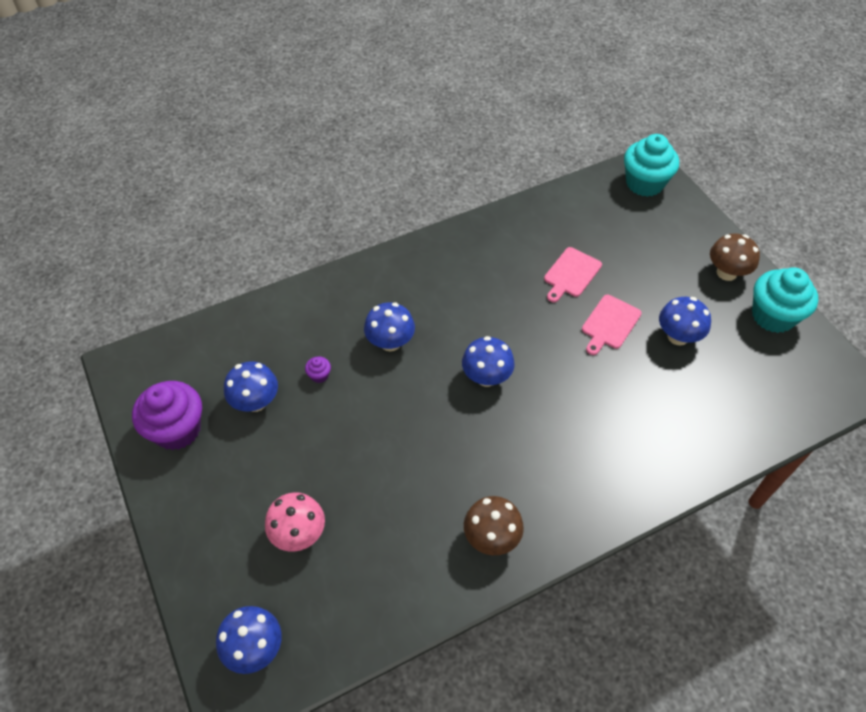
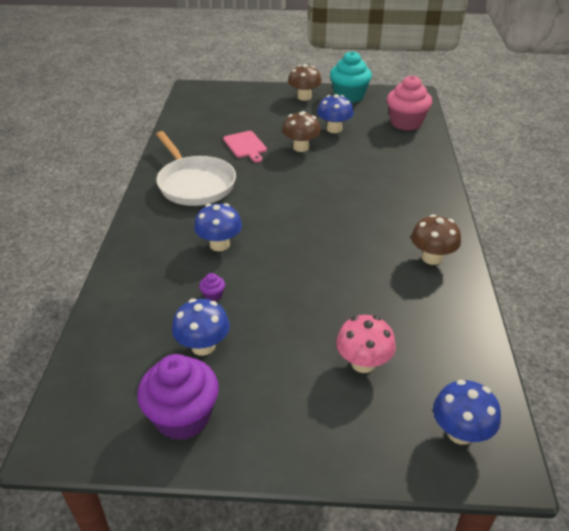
camera: 60 degrees left, 15 degrees down
(470, 271) = (194, 184): none -> white pan
(486, 377) = (296, 211): blue mushroom -> none
(609, 324) = (301, 147): pink cutting board -> brown mushroom
(644, 183) = (205, 94): turquoise cupcake -> none
(762, 404) = (406, 123): none -> pink cupcake

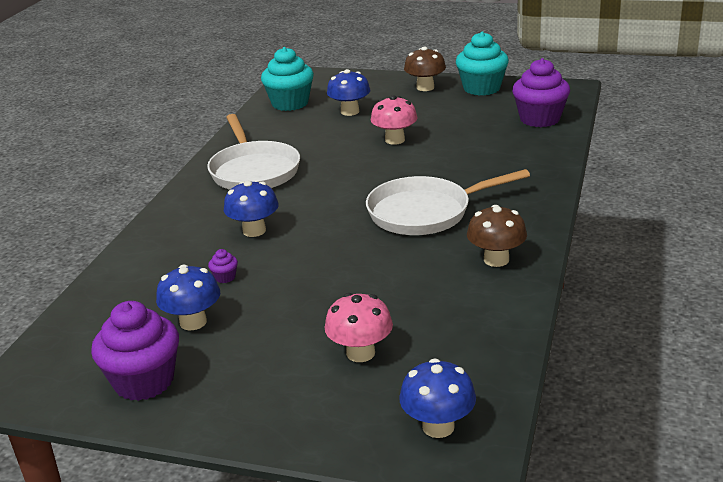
camera: 15 degrees right, 10 degrees down
(199, 116) = (290, 103): none -> turquoise cupcake
(245, 146) = (330, 135): pink cutting board -> none
(301, 147) = (395, 140): brown mushroom -> pink mushroom
(334, 129) = (445, 122): blue mushroom -> blue mushroom (350, 112)
(356, 216) = (425, 212): none -> white pan
(406, 123) = (540, 119): pink cupcake -> purple cupcake

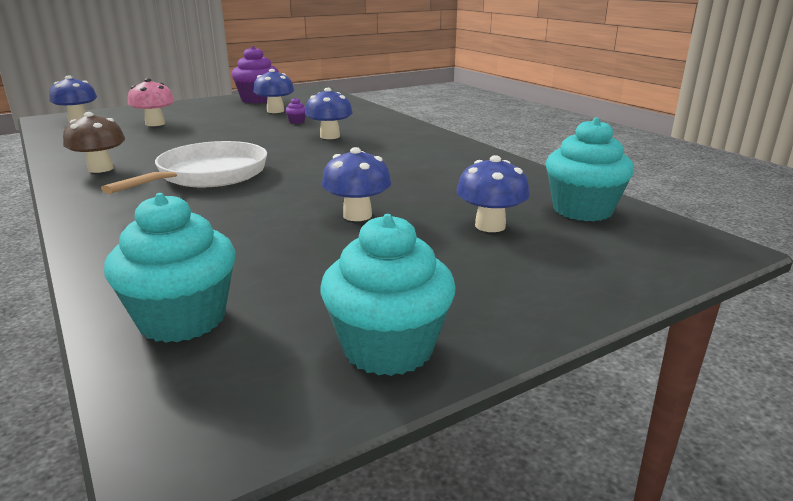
camera: 130 degrees right, 5 degrees down
(254, 170) = (427, 157): white pan -> none
(395, 140) = (357, 215): pink mushroom -> blue mushroom
(425, 87) = (488, 304): brown mushroom -> none
(540, 119) = (182, 319): purple cupcake -> turquoise cupcake

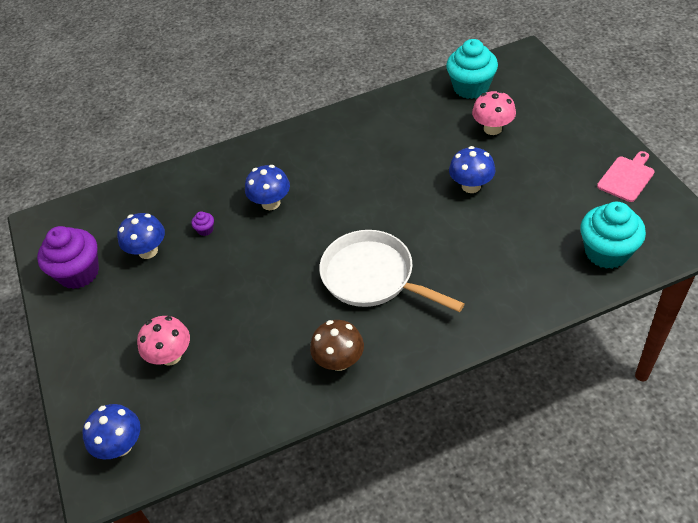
camera: 75 degrees left, 25 degrees up
(388, 348) = (627, 177): turquoise cupcake -> pink cutting board
(490, 226) = (492, 128): blue mushroom -> pink mushroom

